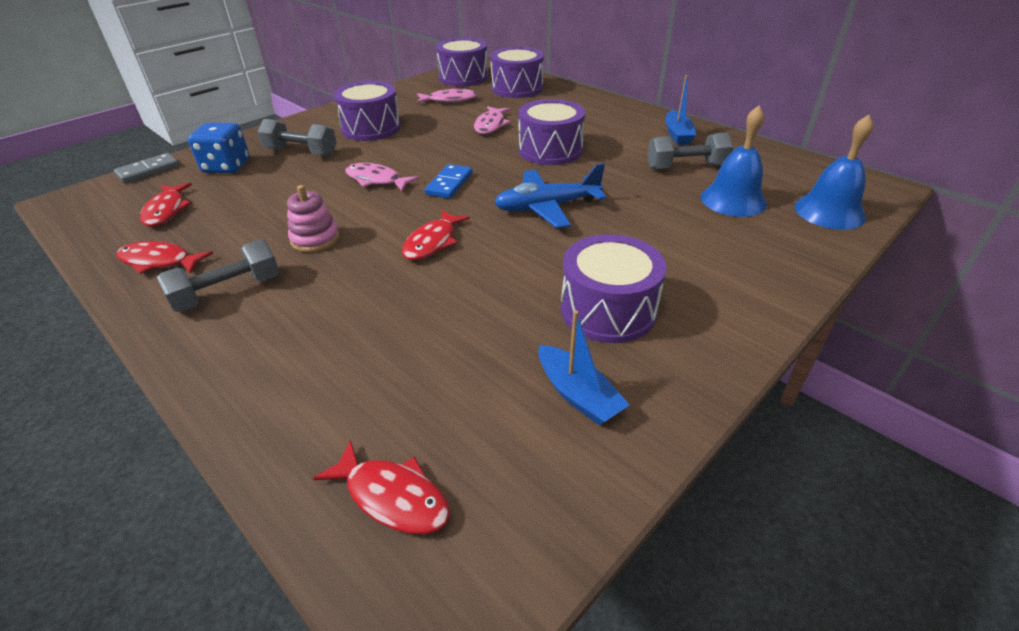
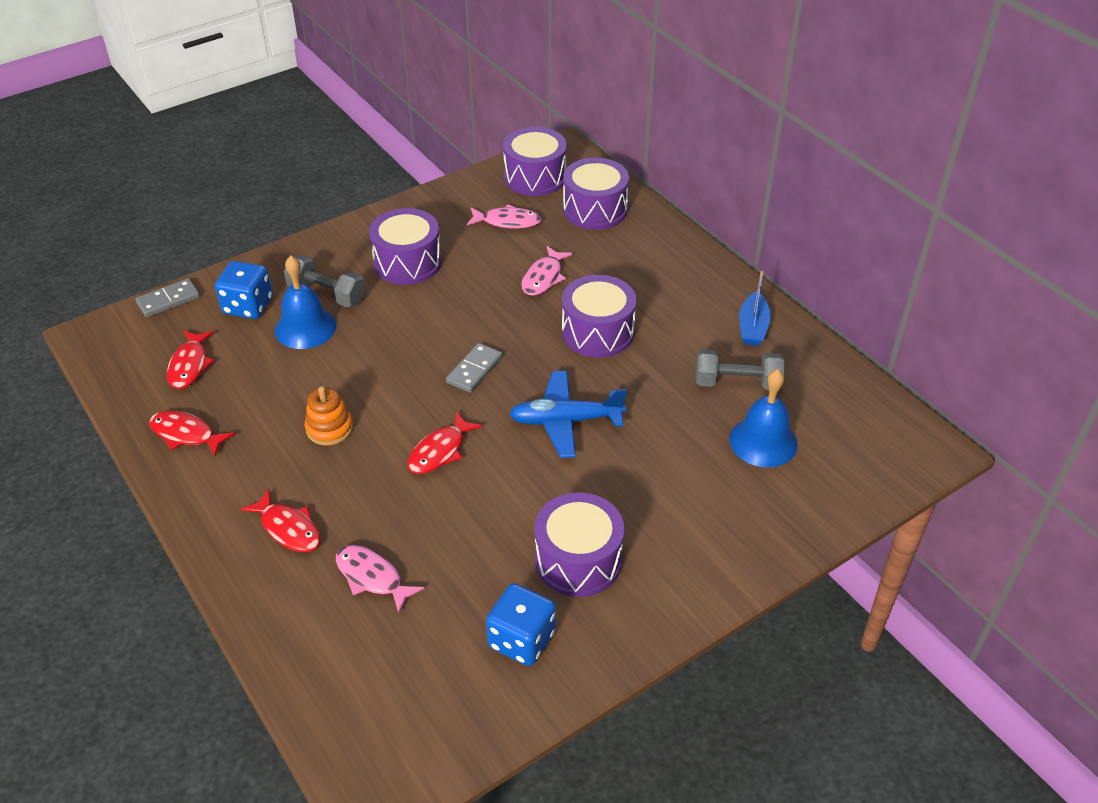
camera: 10 degrees right, 5 degrees up
(228, 292) = (247, 482): grey dumbbell -> none
(315, 239) = (329, 428): pink stacking toy -> orange stacking toy
(376, 180) = (400, 352): pink fish -> pink fish (372, 577)
(392, 497) = (360, 698): red fish -> red fish (288, 529)
(449, 184) = (474, 370): blue domino -> grey domino
(578, 394) = (521, 640): blue boat -> blue dice
(829, 211) = (855, 474): blue bell -> blue bell (305, 328)

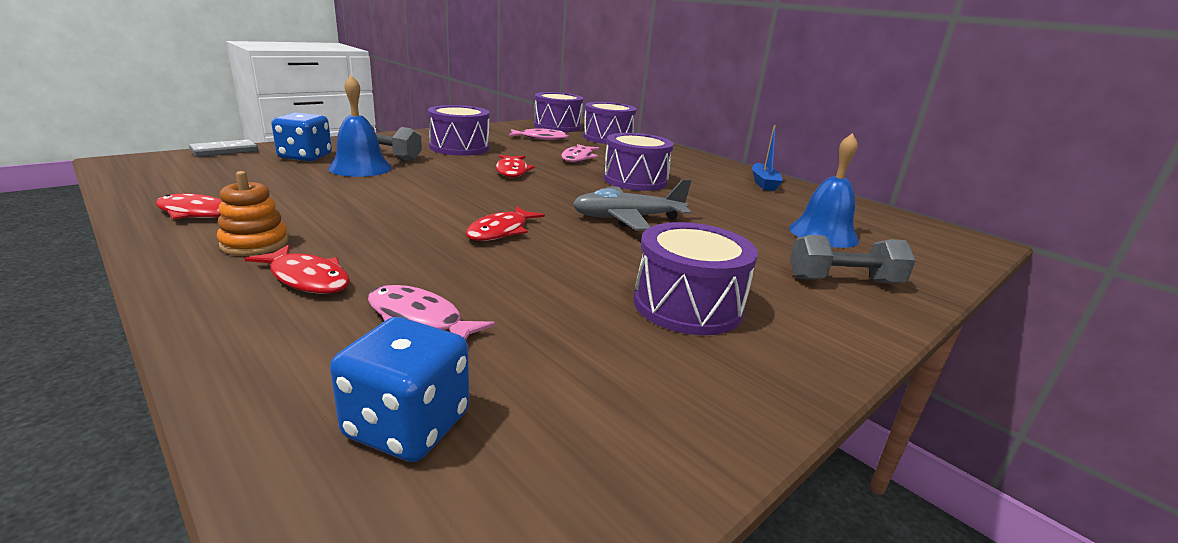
camera: 10 degrees left, 20 degrees down
(189, 365) = (228, 179): red fish -> red fish (512, 171)
(329, 428) = (376, 216): orange stacking toy -> orange stacking toy (255, 243)
(474, 370) = (528, 192): grey domino -> none
(521, 640) = (646, 377): blue dice -> blue dice (407, 425)
(565, 421) = (627, 218): blue plane -> grey plane
(737, 383) = (773, 205): grey dumbbell -> grey dumbbell (844, 281)

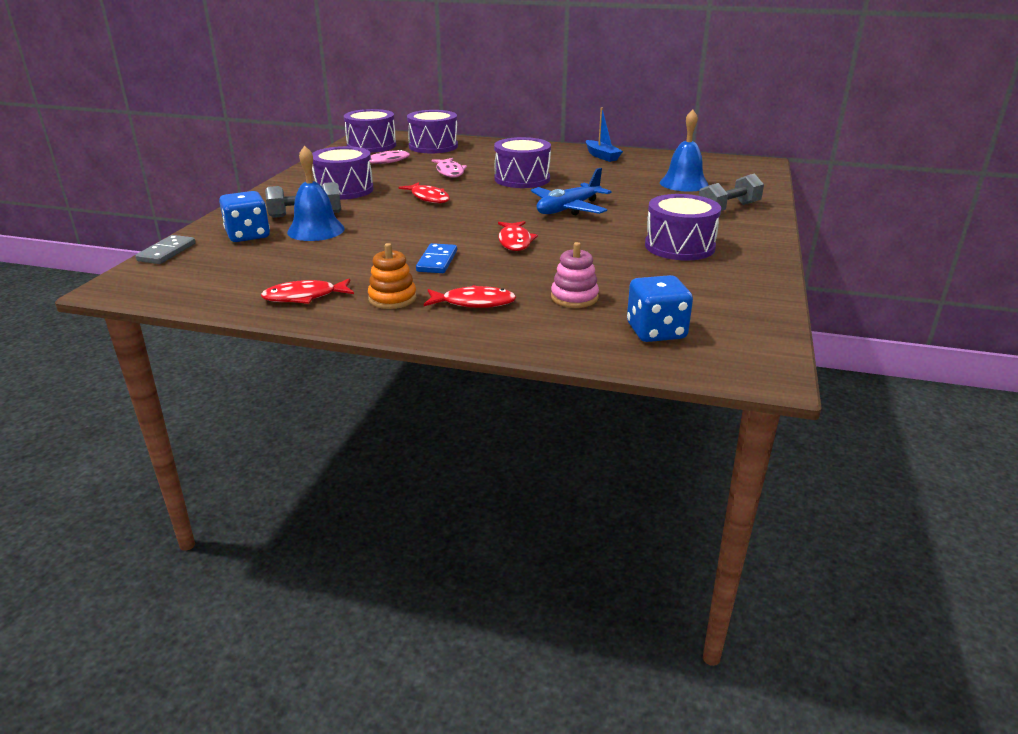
camera: 30 degrees left, 5 degrees up
(384, 224) = (437, 261): none -> blue domino
(419, 319) = (574, 297): pink fish -> pink stacking toy
(627, 218) = (568, 209): grey plane -> blue plane

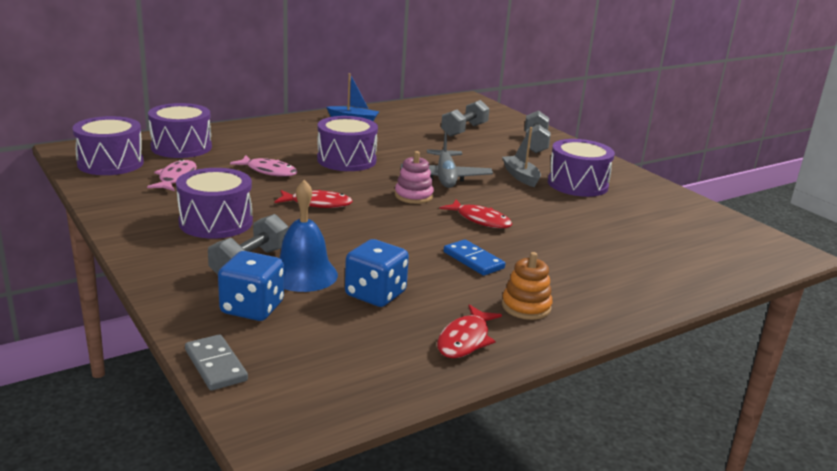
camera: 50 degrees left, 5 degrees down
(474, 303) = (580, 282): red fish -> none
(568, 209) = (445, 177): blue plane -> grey plane
(574, 297) = (618, 249): pink stacking toy -> pink stacking toy (413, 196)
(638, 226) = (521, 177): none -> grey boat
(656, 331) = (706, 253): blue dice -> blue dice (375, 294)
(684, 183) = (464, 130): blue bell -> grey dumbbell

